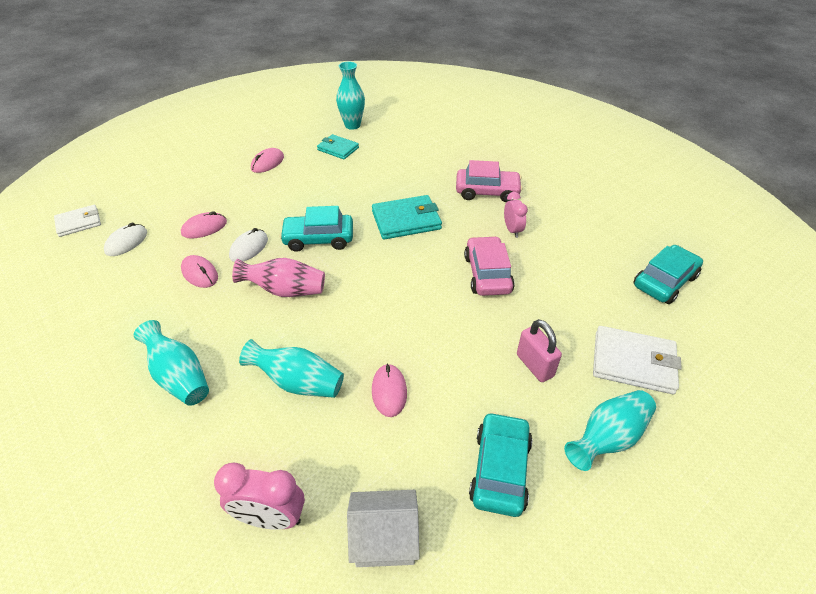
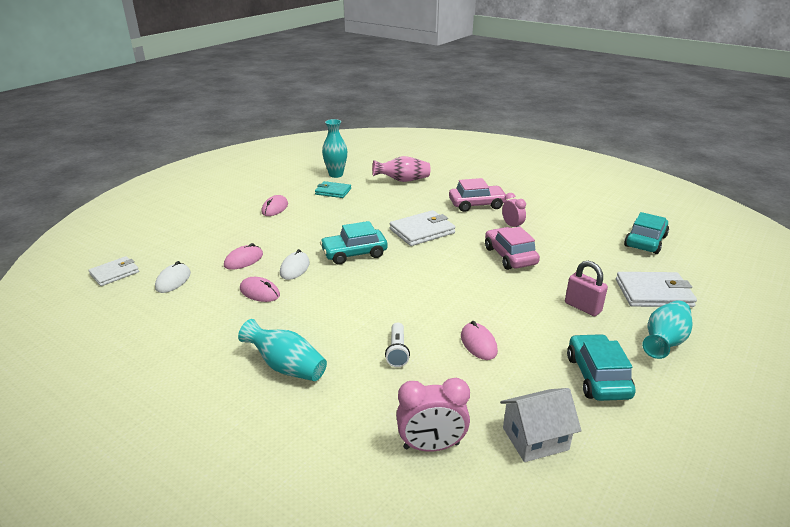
camera: 15 degrees left, 15 degrees down
(285, 290) = (346, 292): pink vase -> pink vase (403, 180)
(298, 382) = (397, 351): turquoise vase -> white flashlight
(406, 220) = (422, 231): turquoise wallet -> white wallet

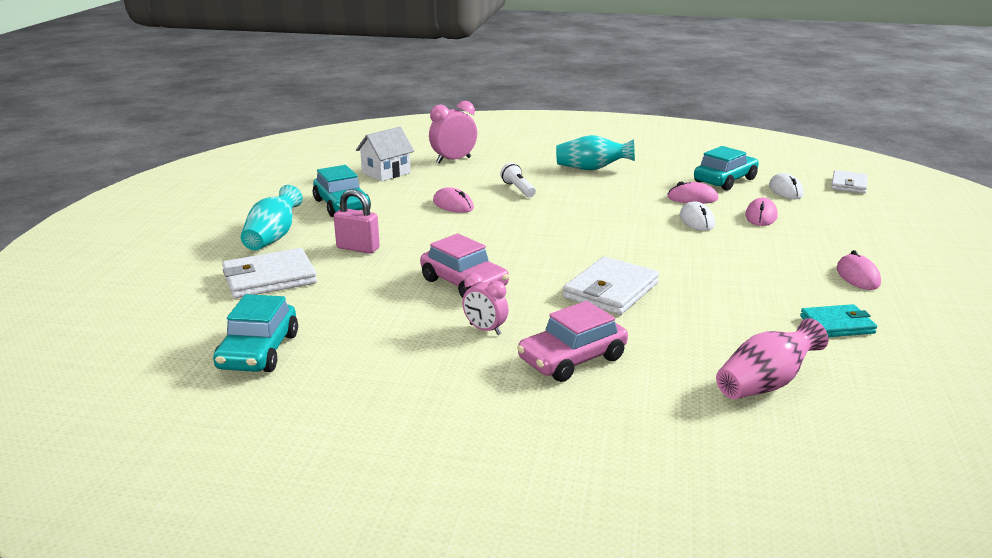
camera: 155 degrees right, 5 degrees down
(336, 175) = (903, 364): turquoise vase -> none
(354, 253) = (658, 246): turquoise car -> turquoise car (725, 180)

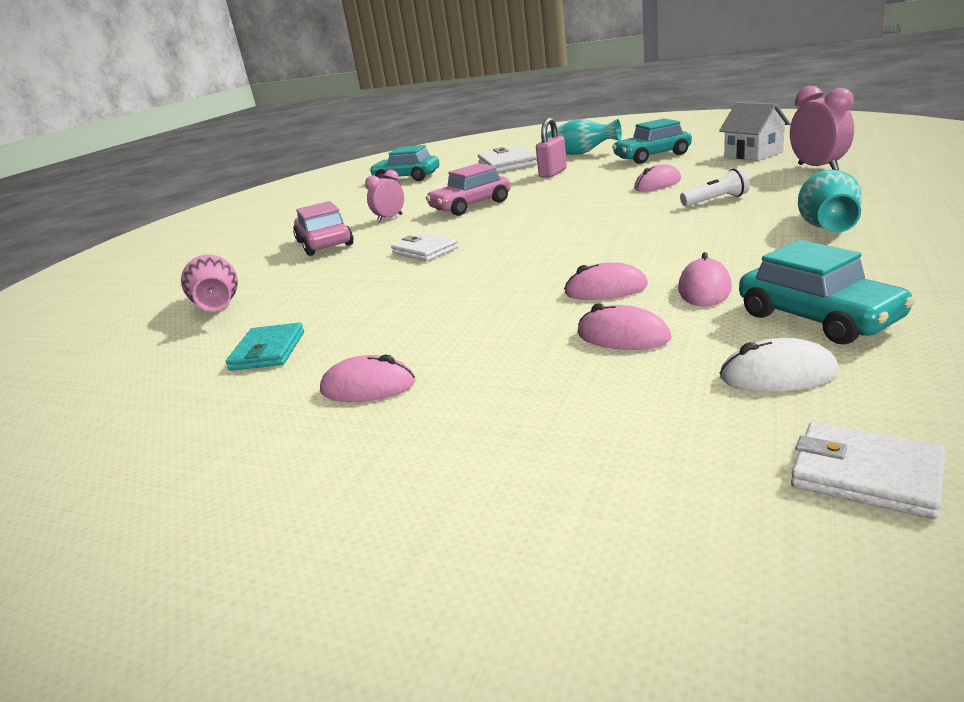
camera: 105 degrees right, 0 degrees up
(611, 290) = (425, 251): white wallet -> white wallet, size x0.65
(697, 220) = (606, 289): white mouse -> pink mouse

